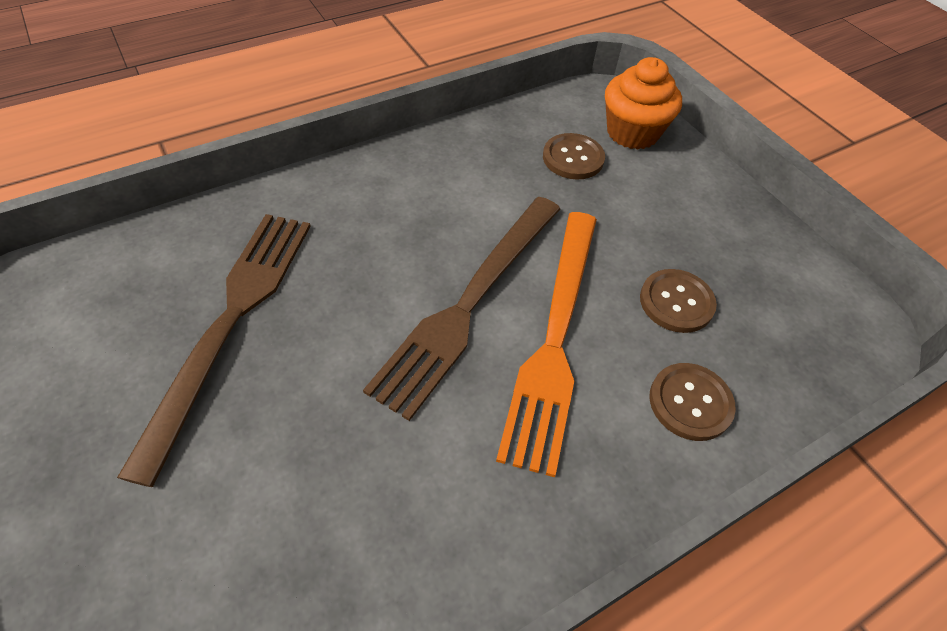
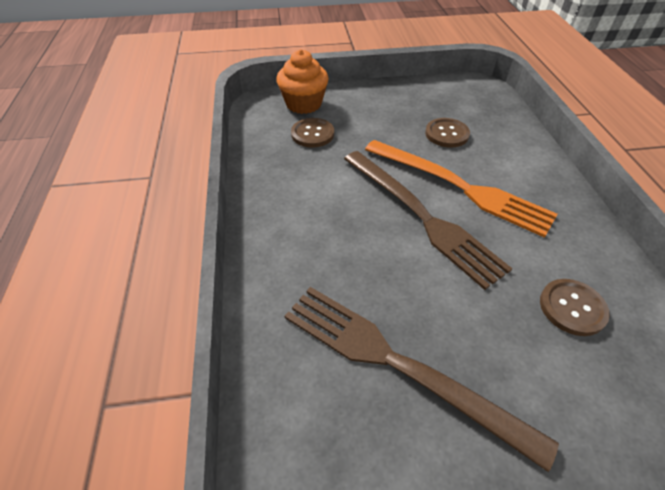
camera: 65 degrees left, 5 degrees down
(690, 402) = (514, 152): brown button -> brown button (572, 308)

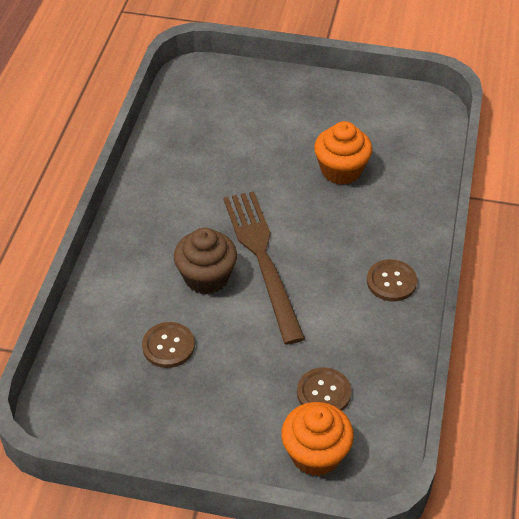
camera: 160 degrees left, 0 degrees up
(398, 364) = (341, 170): brown fork -> orange cupcake
(460, 187) = (206, 277): orange fork -> brown cupcake
(572, 308) = (202, 167): brown button -> brown button (391, 281)

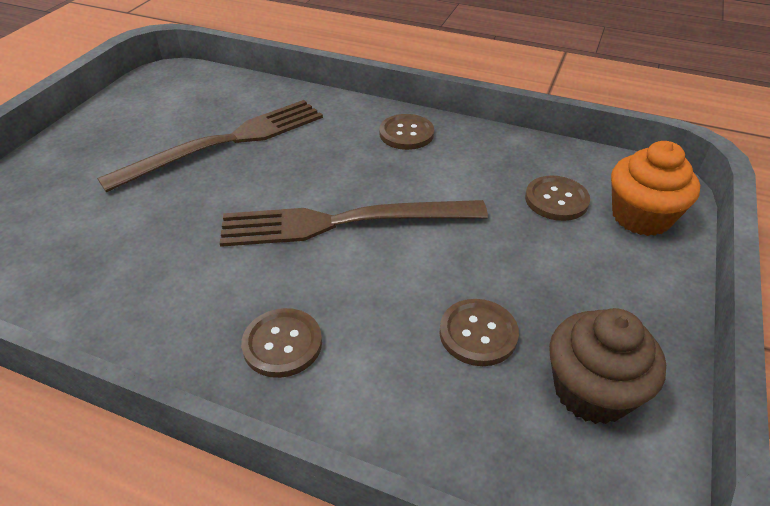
camera: 80 degrees left, 5 degrees down
(146, 250) = (282, 344): none -> brown button
(206, 277) = (359, 279): brown cupcake -> brown cupcake (591, 391)
(341, 170) = (226, 143): orange cupcake -> brown fork

